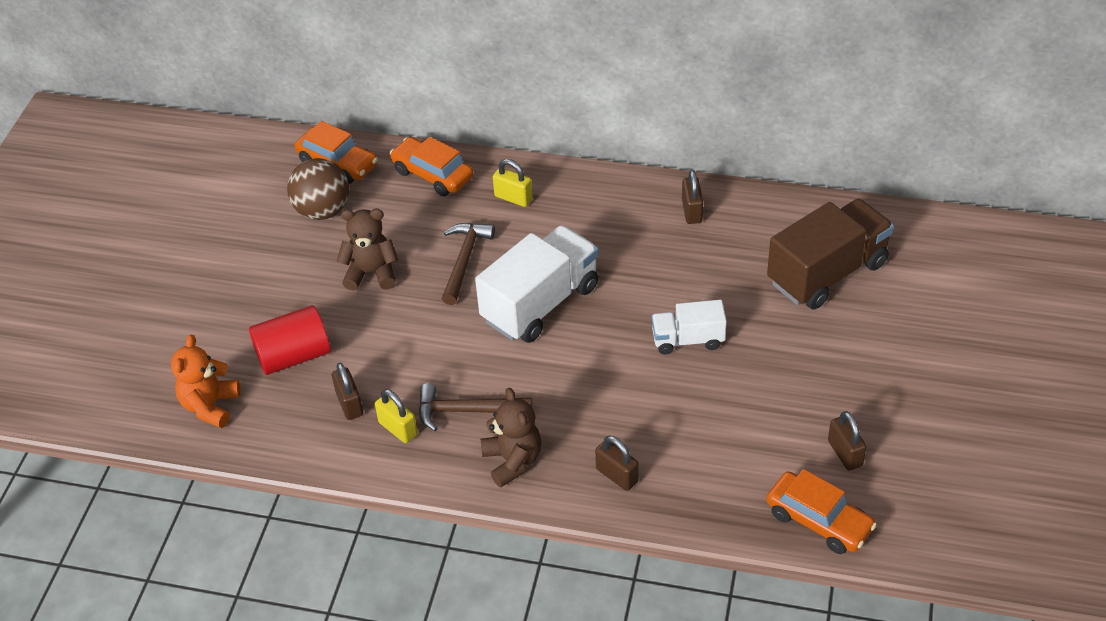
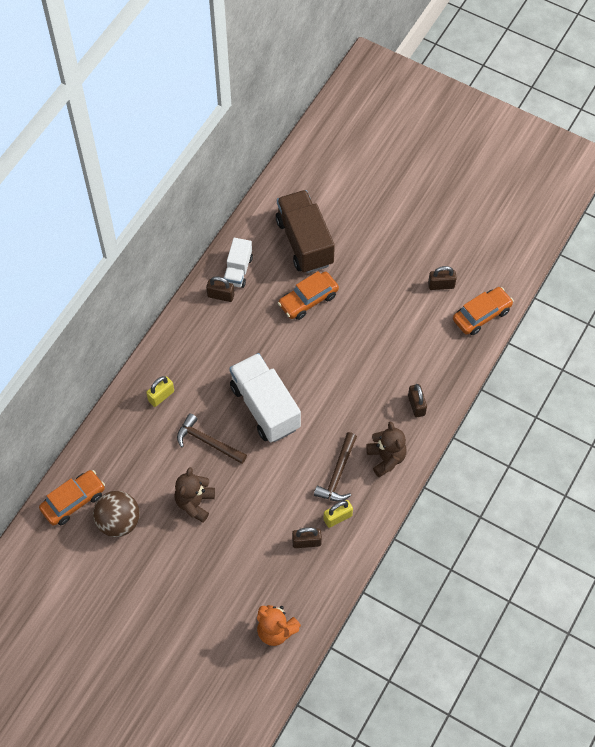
camera: 75 degrees left, 15 degrees up
(294, 356) = (251, 568): red cylinder -> none
(432, 175) = (114, 441): orange car -> orange car (308, 300)
(513, 461) = (386, 458): brown teddy bear -> brown teddy bear turned 75 degrees clockwise
(617, 475) = (416, 405): brown padlock -> brown padlock turned 75 degrees counterclockwise
(688, 340) = (328, 334): white truck -> white truck (238, 270)

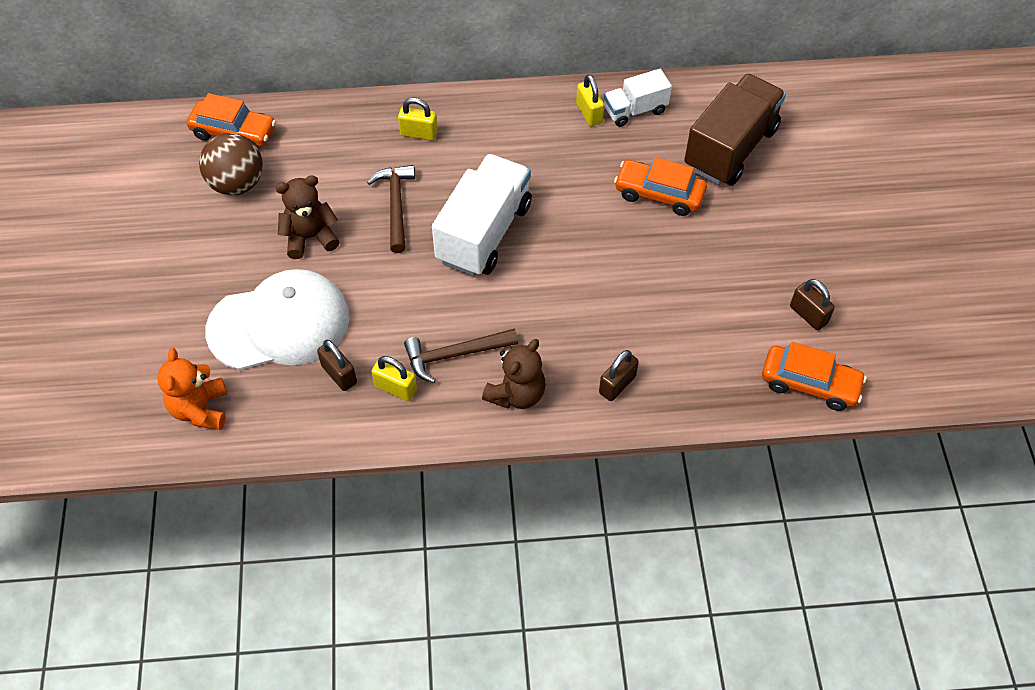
camera: 55 degrees right, 5 degrees down
(220, 295) = (589, 113): brown padlock -> yellow padlock
(246, 555) = (279, 324): none -> white cap

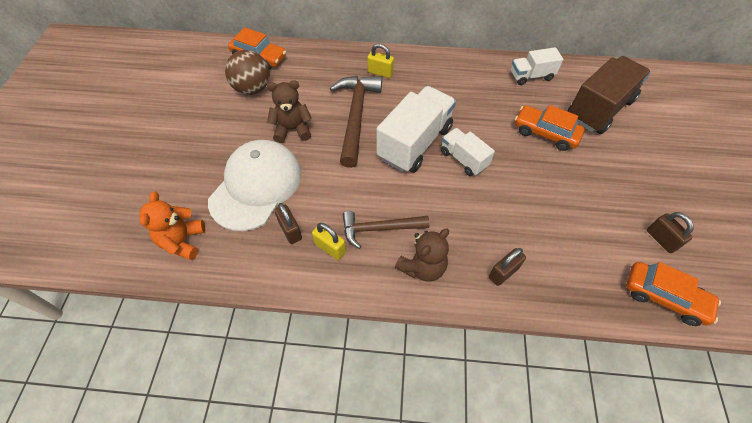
camera: 10 degrees right, 0 degrees up
(279, 324) = (256, 186): white cap -> white cap turned 60 degrees counterclockwise
(396, 205) = (356, 116): brown hammer -> brown hammer, size x1.55
(552, 246) = (463, 159): none -> white truck
(589, 113) = (498, 74): yellow padlock -> none

